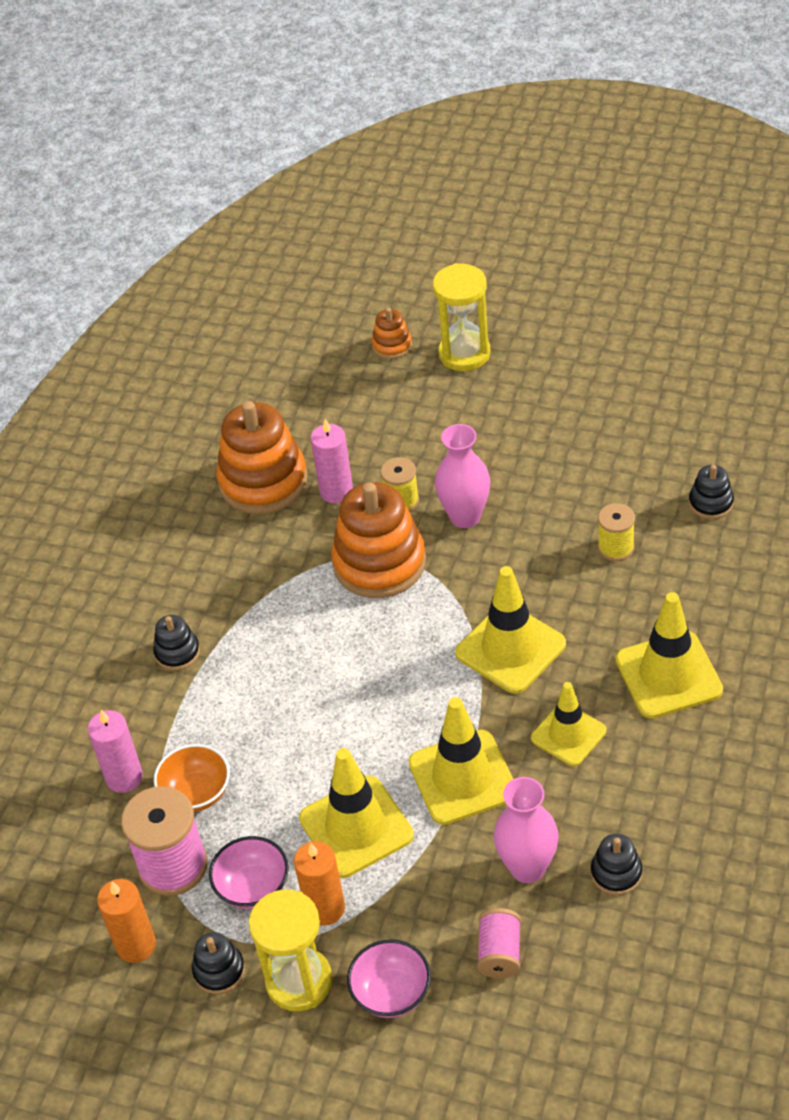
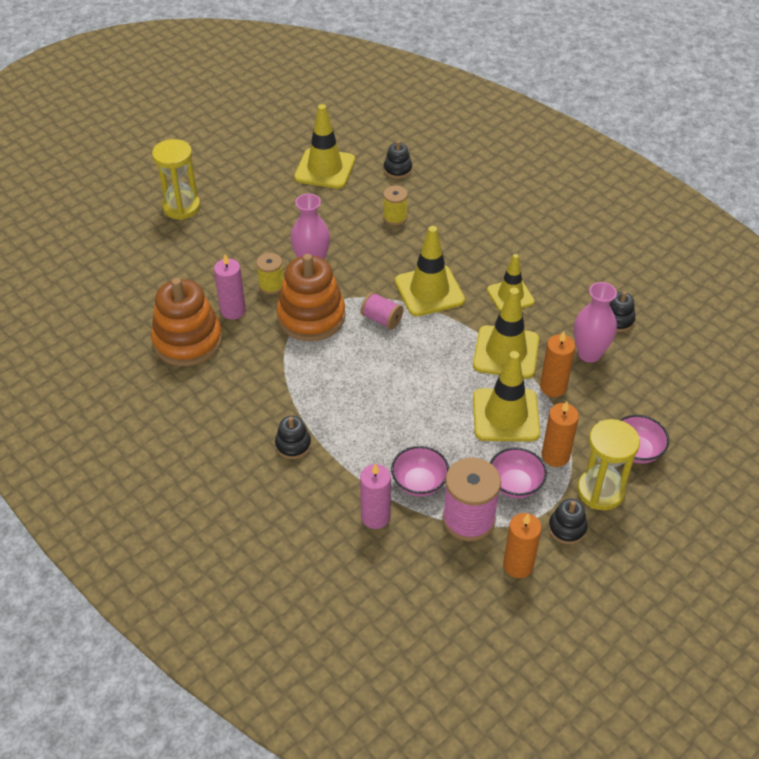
camera: 65 degrees left, 0 degrees up
(196, 793) = (419, 483): orange bowl -> pink bowl
(392, 345) = (138, 233): orange stacking toy -> none
(439, 854) = (553, 387): none -> orange candle
(500, 953) = (639, 391): pink spool -> pink spool (381, 319)
(668, 675) = (501, 240): yellow traffic cone -> yellow traffic cone (325, 169)

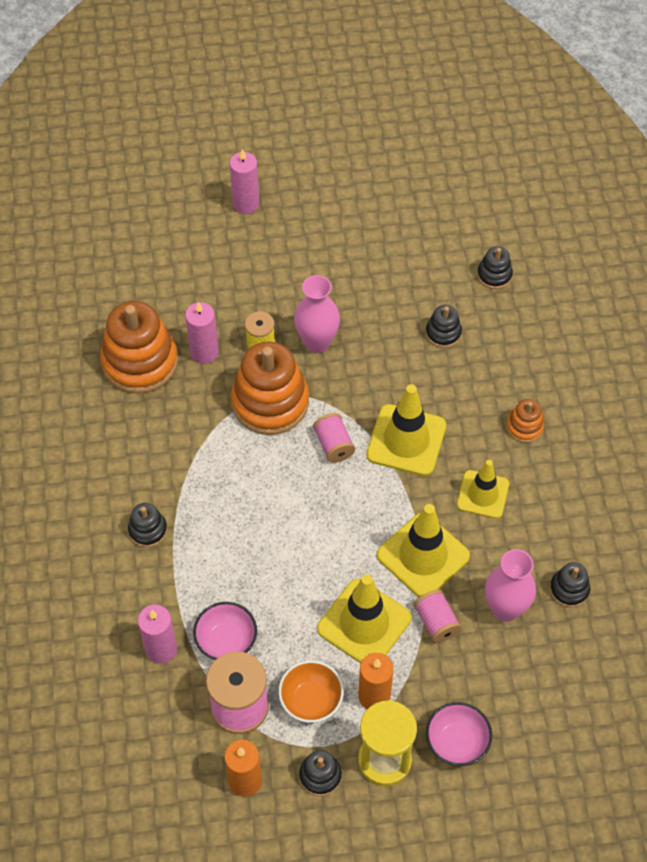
camera: 35 degrees right, 10 degrees up
(181, 207) = (246, 204): yellow hourglass -> pink candle
(325, 169) = (420, 233): yellow traffic cone -> none
(395, 217) = (443, 333): yellow spool -> black stacking toy
(499, 244) = (524, 427): none -> orange stacking toy
(515, 484) = (311, 700): pink bowl -> orange bowl
(553, 387) = (436, 622): orange candle -> pink spool

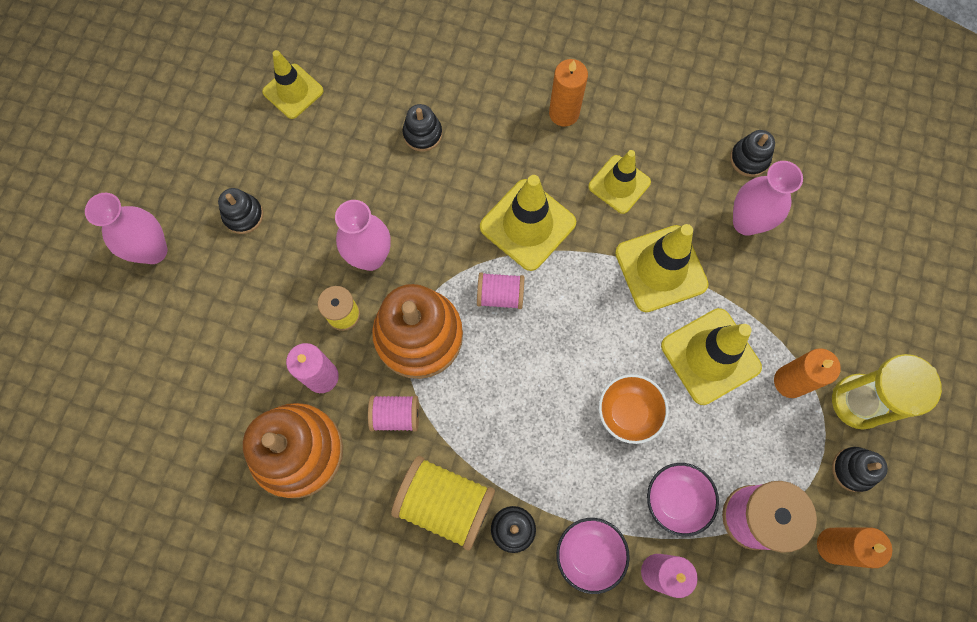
camera: 65 degrees left, 15 degrees up
(146, 475) = (445, 503): none -> yellow spool
(246, 204) = (153, 251): pink candle -> pink vase
(311, 700) = (772, 443): orange bowl -> orange bowl (628, 412)
(427, 231) = (293, 91): none -> yellow traffic cone
(436, 622) = (736, 289): pink spool -> pink spool (396, 415)
(457, 742) = (863, 328): pink bowl -> pink bowl (589, 554)
(494, 275) = (380, 57): black stacking toy -> black stacking toy (243, 215)
(524, 427) = (564, 113): orange stacking toy -> orange candle

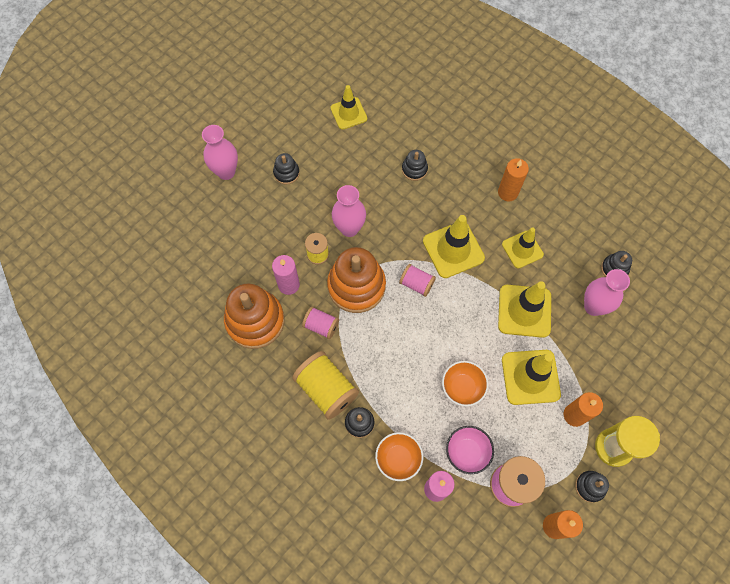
camera: 25 degrees right, 5 degrees down
(589, 554) = (398, 459): pink bowl -> orange bowl

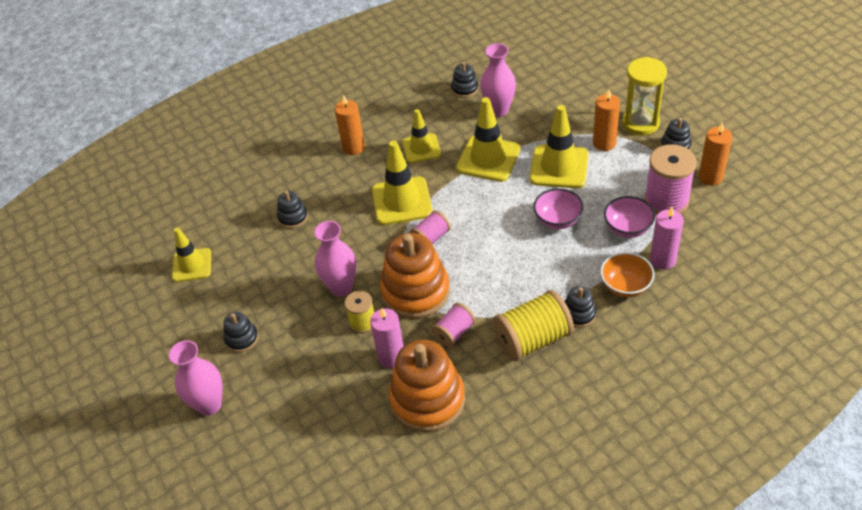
camera: 70 degrees left, 20 degrees down
(462, 387) = (557, 220): orange bowl -> pink bowl

